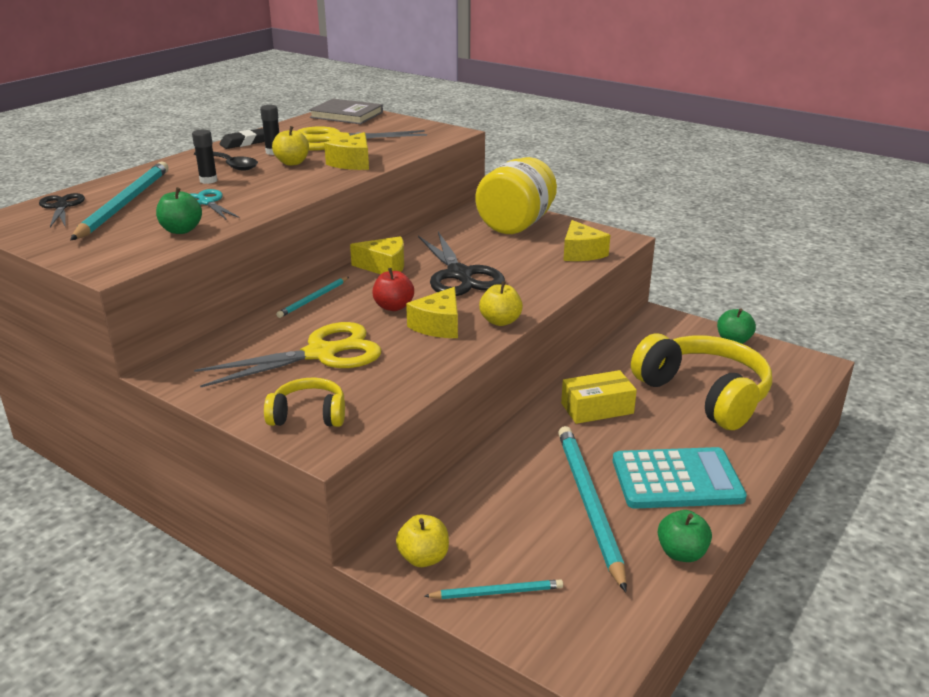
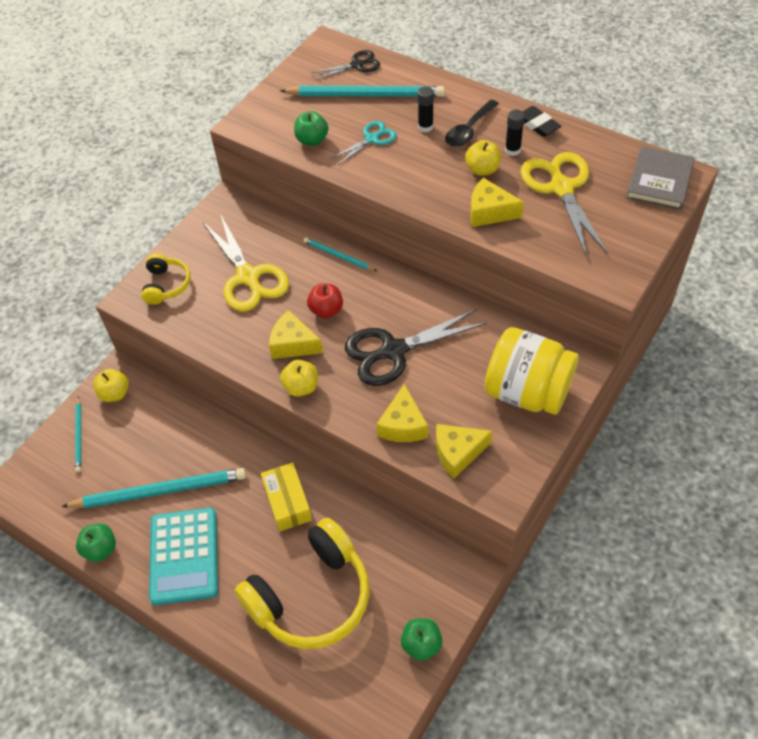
camera: 90 degrees right, 25 degrees up
(384, 267) = (406, 293): yellow cheese -> yellow cheese (403, 425)

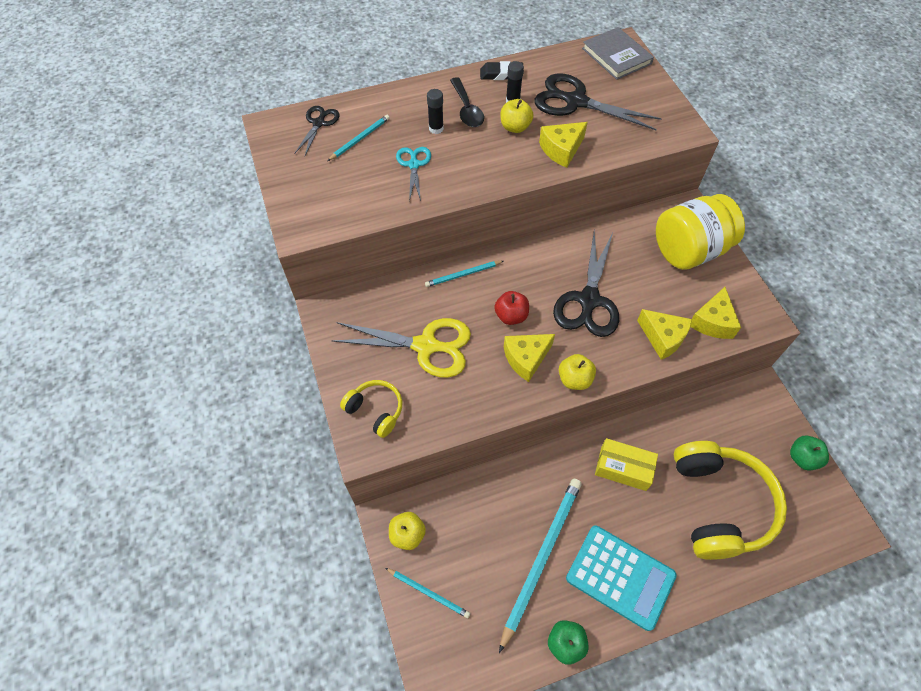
camera: 55 degrees left, 5 degrees up
(312, 140) = (373, 199): green apple -> none
(366, 95) = (360, 139): turquoise pencil -> turquoise pencil, size x0.51
(561, 188) = (576, 102): yellow scissors -> black scissors

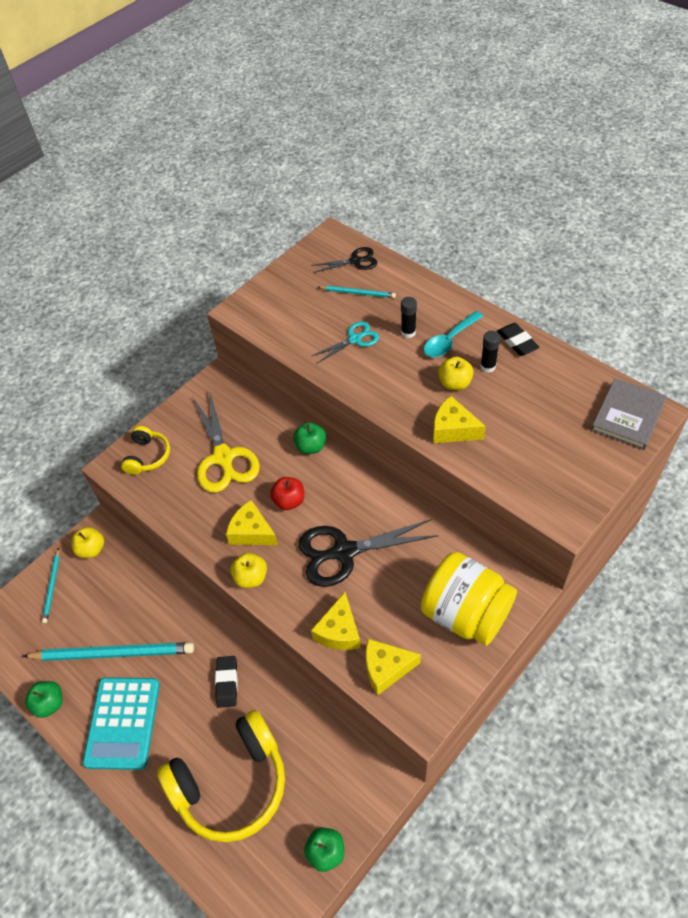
camera: 65 degrees right, 5 degrees down
(463, 275) = (311, 446): turquoise pencil -> green apple
(467, 109) = (449, 340): black spoon -> turquoise spoon
(576, 102) = (528, 412): black scissors -> none
(623, 468) = (227, 683): yellow box -> black eraser

